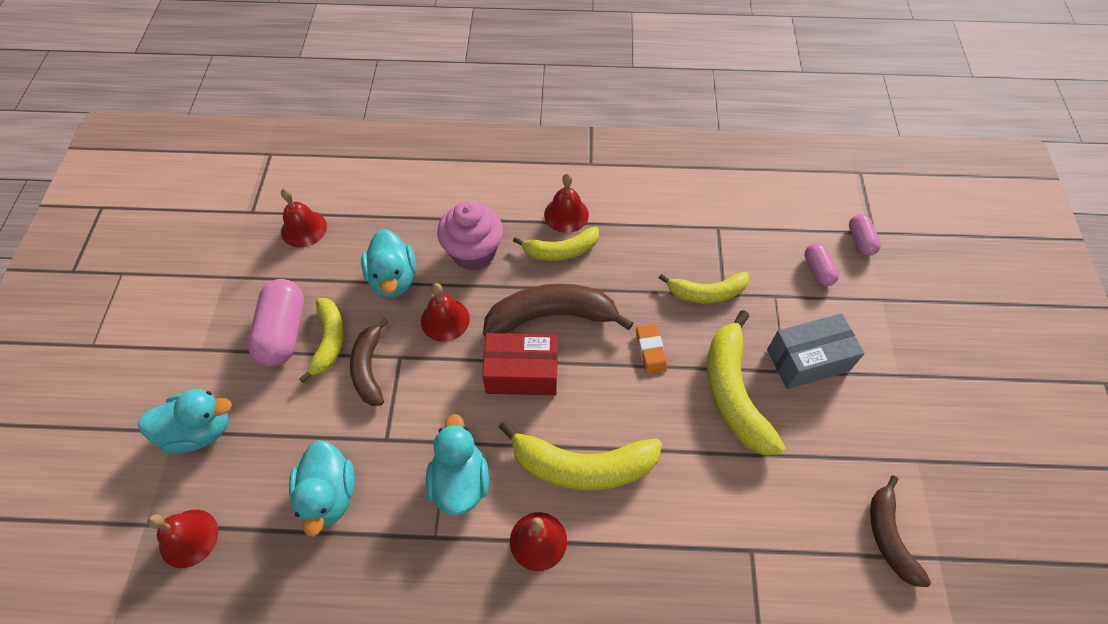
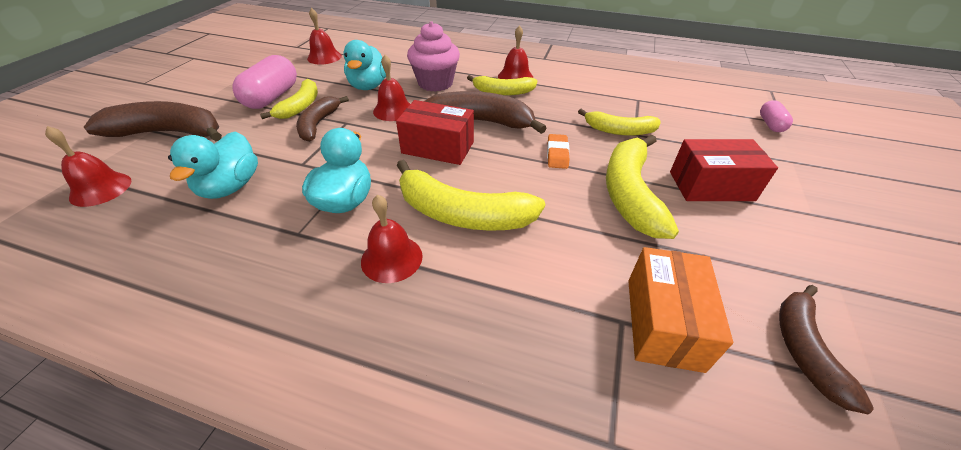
camera: 15 degrees right, 15 degrees down
(199, 430) = (169, 133): turquoise duck -> brown banana
(783, 542) = (663, 322): none -> orange box
(807, 360) = (711, 186): grey box -> red box
(818, 270) = (727, 134): pink capsule -> none

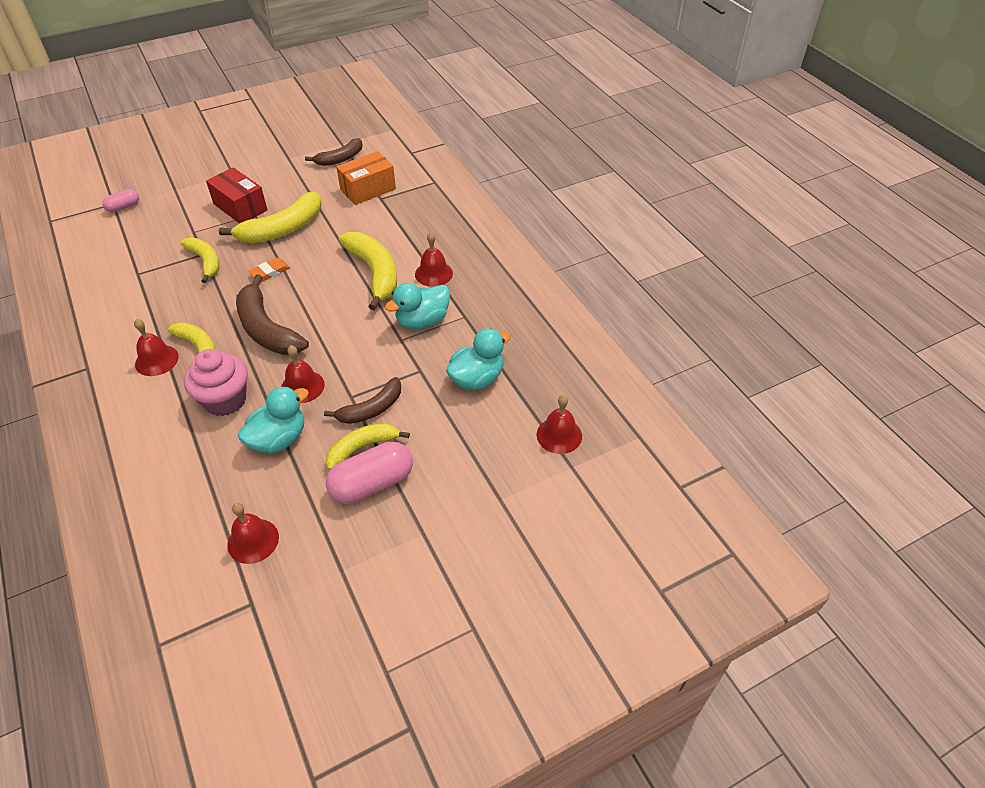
camera: 135 degrees left, 5 degrees up
(169, 133) = (488, 483): brown banana -> none
(438, 147) = (325, 325): red box -> none

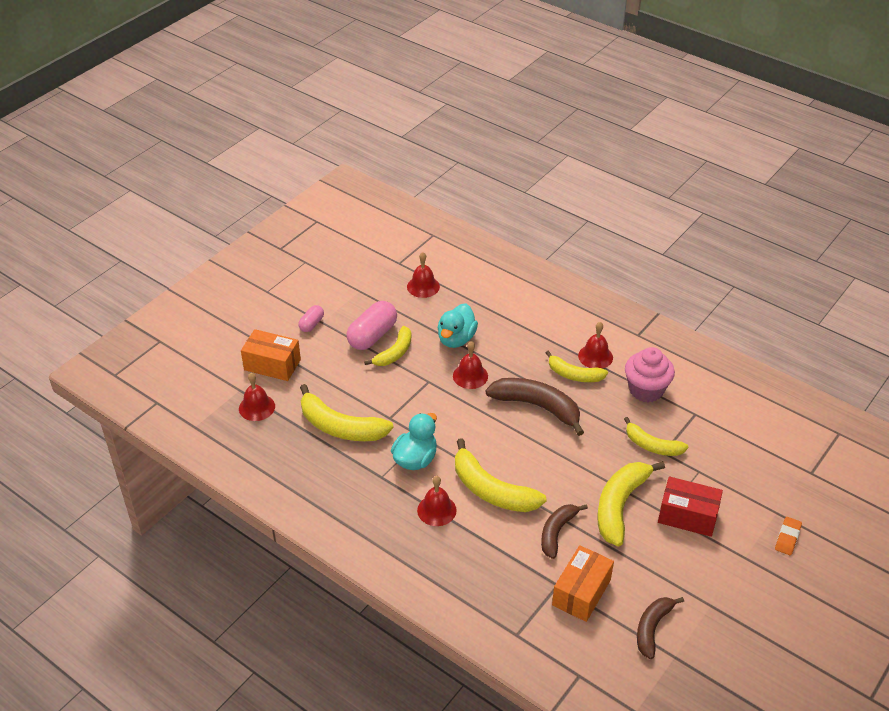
camera: 155 degrees right, 5 degrees down
(123, 207) = (795, 472): pink capsule -> pink capsule (312, 324)
(225, 400) = (517, 349): pink cupcake -> pink cupcake (646, 390)
(270, 272) = (585, 456): orange eraser -> orange eraser (787, 538)
(371, 409) = (407, 378): brown banana -> brown banana (557, 532)
(477, 378) = (340, 427): turquoise duck -> yellow banana
(518, 488) = (272, 365): none -> orange box

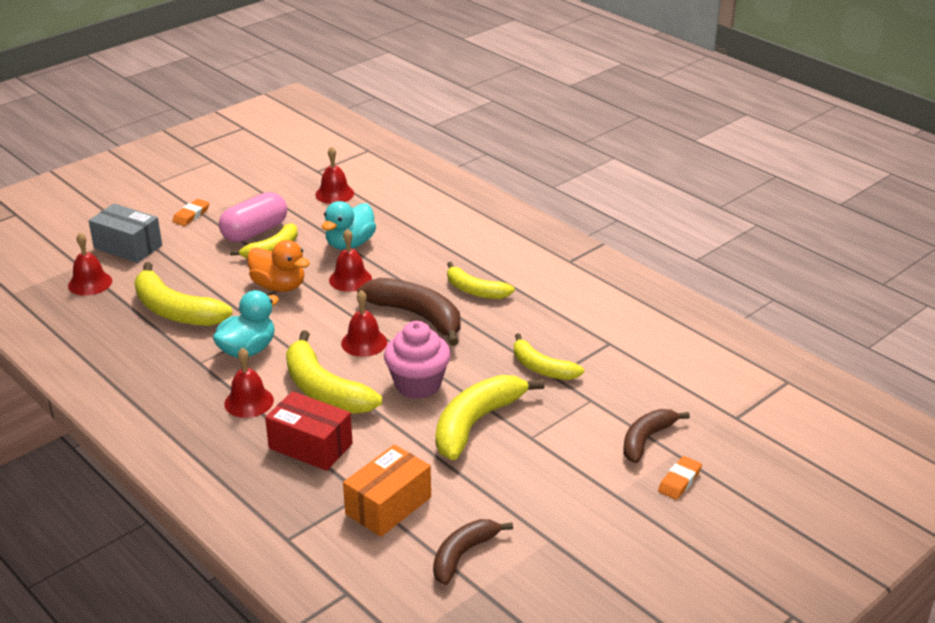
camera: 10 degrees right, 10 degrees down
(272, 365) = (128, 247): orange box -> grey box
(312, 324) = (191, 215): pink capsule -> orange eraser
(415, 390) = (279, 286): none -> orange duck
(557, 532) = (385, 441): brown banana -> brown banana (646, 439)
(595, 356) = (508, 276): red bell -> red bell (364, 342)
(646, 390) = (557, 314): pink cupcake -> pink cupcake (418, 385)
(687, 516) = (557, 443): red box -> red box (310, 446)

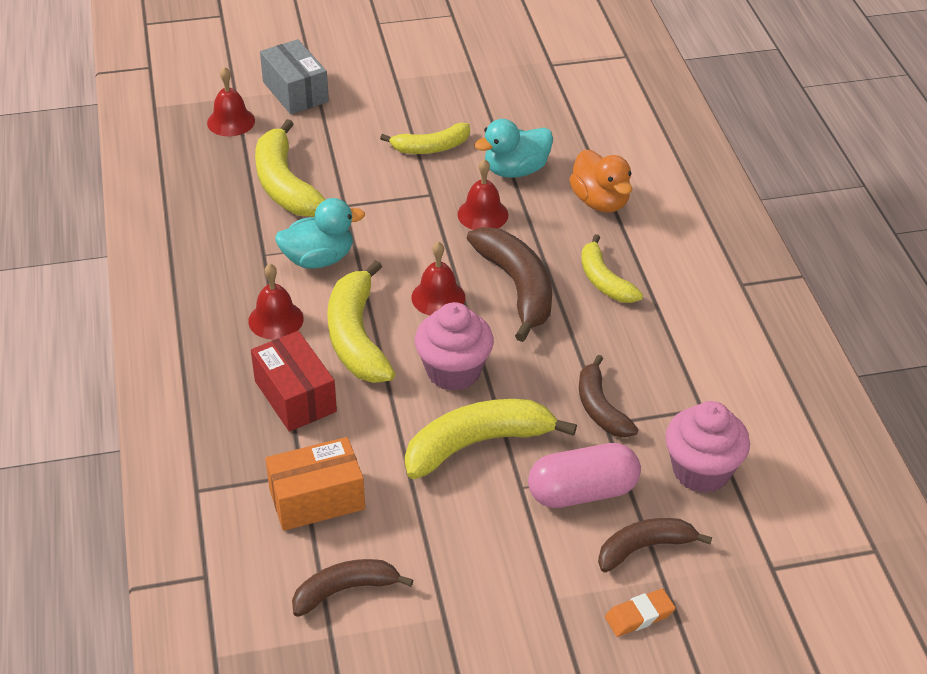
camera: 30 degrees right, 10 degrees up
(191, 215) = (382, 75): orange eraser -> none
(255, 232) = (430, 119): pink capsule -> pink capsule (582, 492)
(279, 286) = (405, 195): orange duck -> orange duck (600, 201)
(334, 194) = (547, 100): red bell -> none
(542, 368) = (600, 408): yellow banana -> brown banana
(642, 379) = (701, 471): none -> pink cupcake

